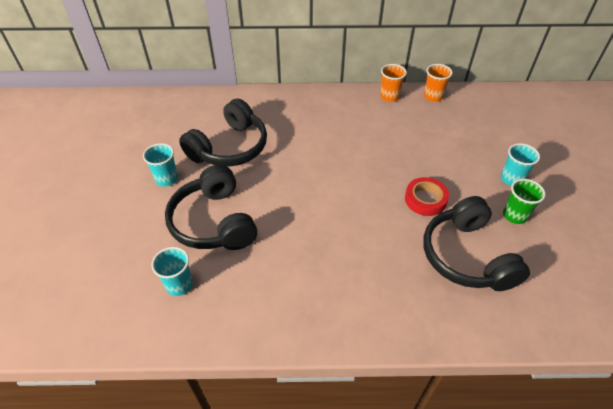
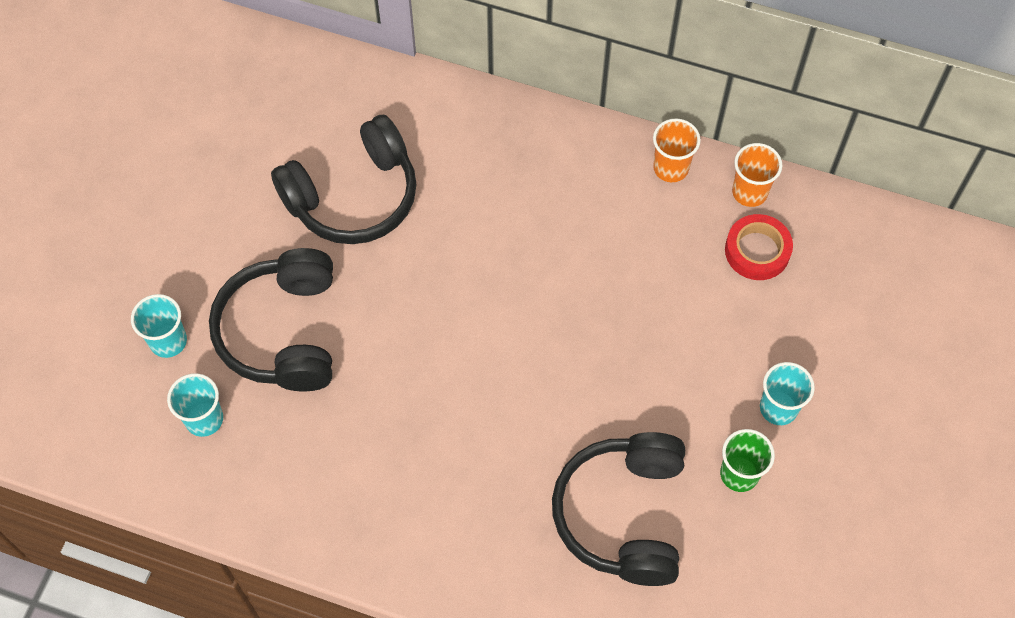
camera: 20 degrees right, 15 degrees up
(166, 179) = (237, 229): turquoise cup -> turquoise cup (168, 341)
(425, 199) = (616, 399): red tape -> red tape (757, 251)

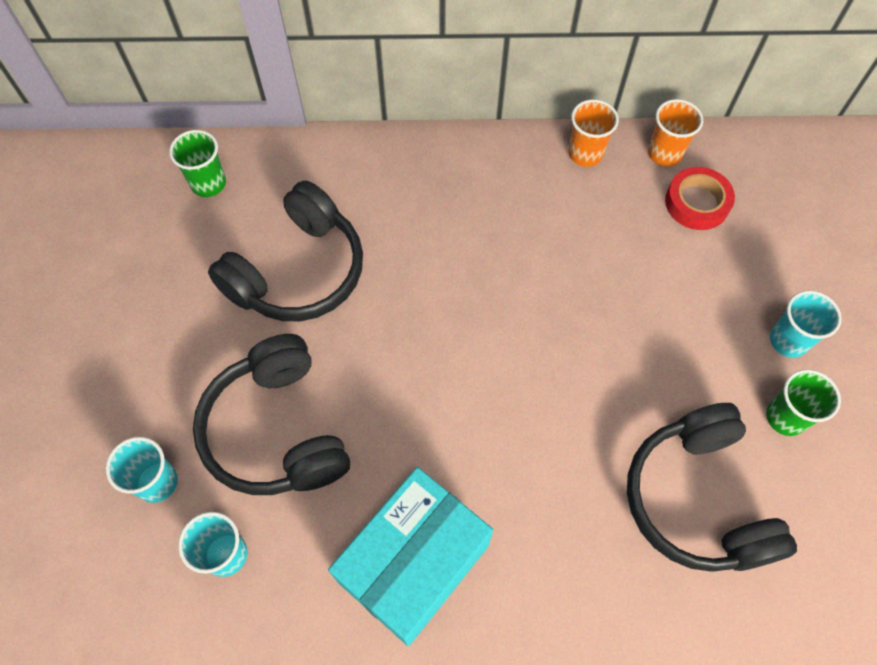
camera: 20 degrees left, 0 degrees up
(303, 86) = (208, 183): none -> green cup
(355, 481) = (414, 564): none -> turquoise box

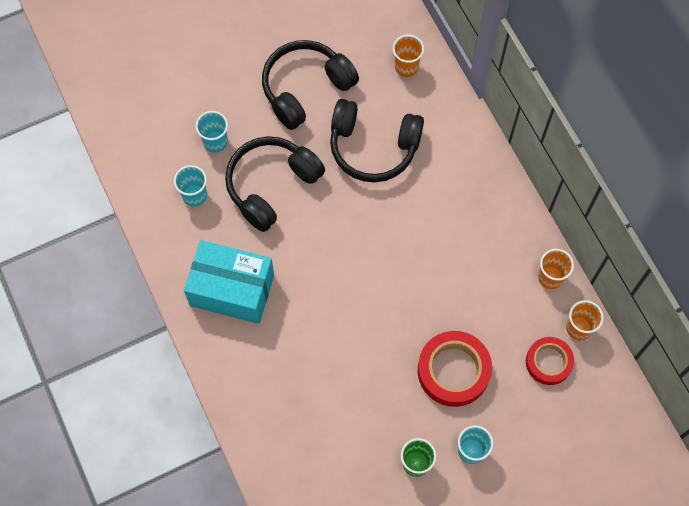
camera: 65 degrees right, 5 degrees up
(208, 183) = (406, 67): green cup -> orange cup
(667, 313) = (453, 371): none -> red tape
(697, 499) = (338, 427): black headphones -> black headphones (305, 89)

